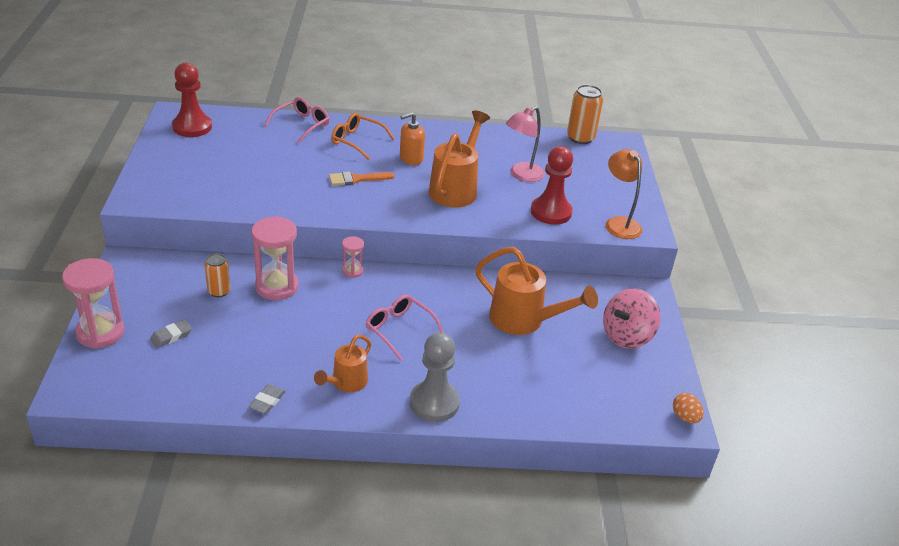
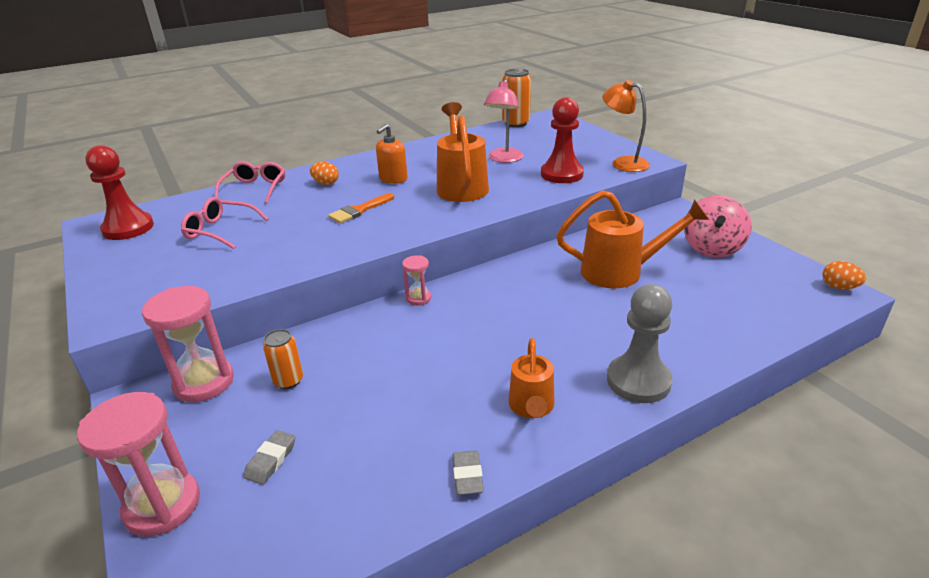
camera: 25 degrees left, 5 degrees down
(277, 287) = (353, 346): pink hourglass -> pink hourglass (204, 382)
(357, 141) = (326, 183): orange glasses -> orange egg
(399, 330) = (523, 329): pink glasses -> pink glasses (220, 231)

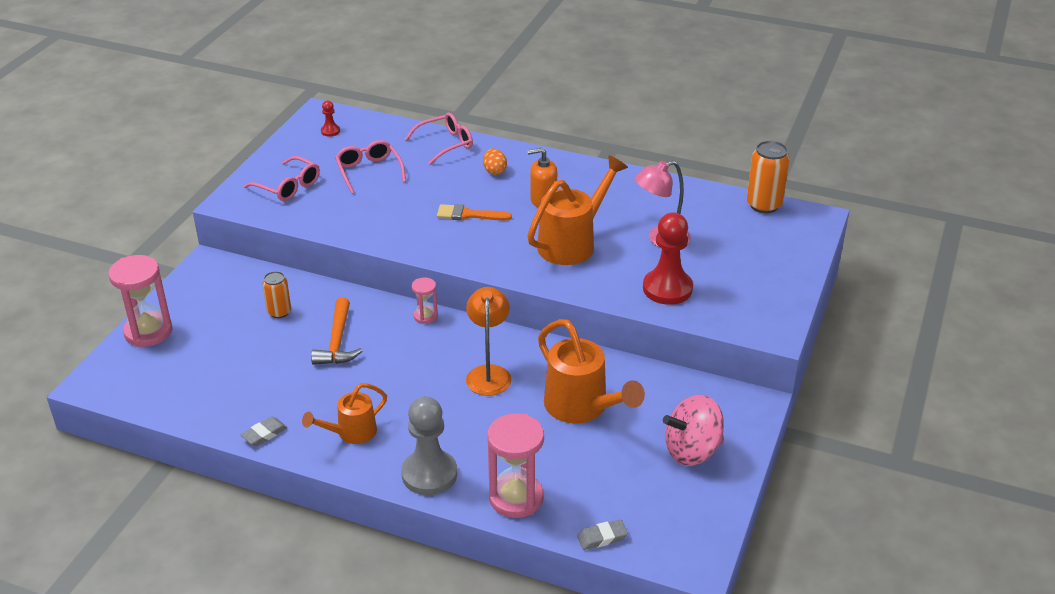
camera: 50 degrees right, 5 degrees up
(128, 228) = (330, 131): red pawn -> red pawn, size x0.45
(156, 277) = (288, 187): none -> pink glasses
(204, 382) = (246, 279): pink hourglass -> pink hourglass (516, 498)
(271, 460) = (210, 349): grey eraser -> grey eraser (602, 537)
(385, 360) = (337, 341): none -> orange hammer
(623, 163) = (743, 316): orange lamp -> orange lamp (489, 373)
(839, 287) = (703, 557): orange egg -> none

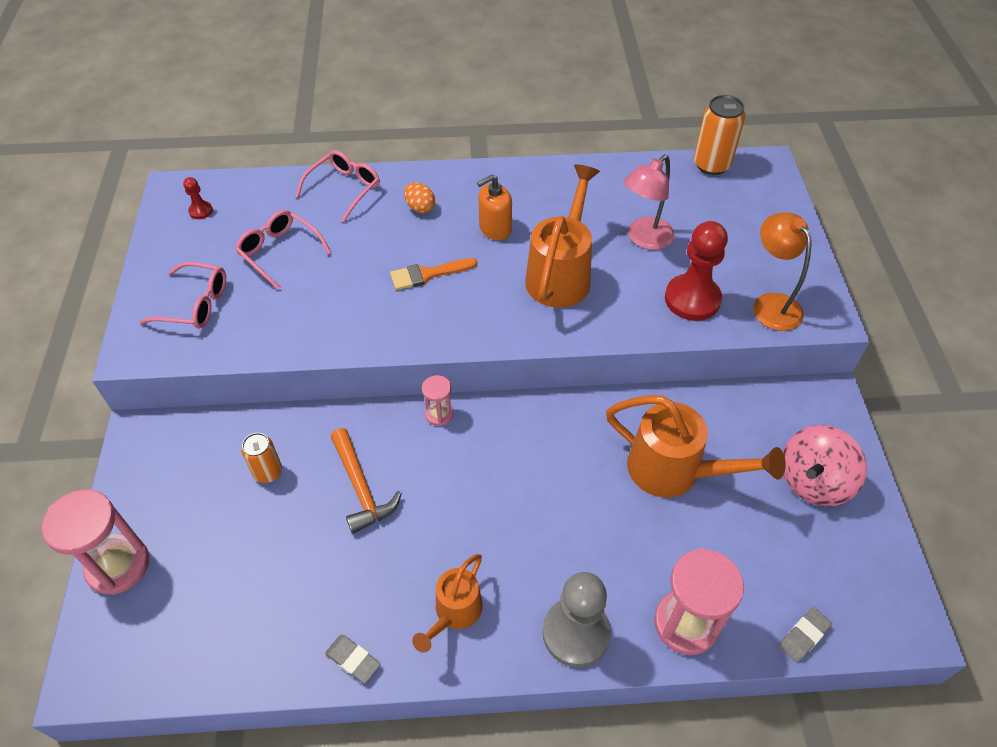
camera: 25 degrees left, 15 degrees up
(264, 434) = (353, 660): grey eraser -> grey eraser turned 75 degrees counterclockwise
(489, 373) = (553, 464): orange lamp -> orange lamp (771, 304)

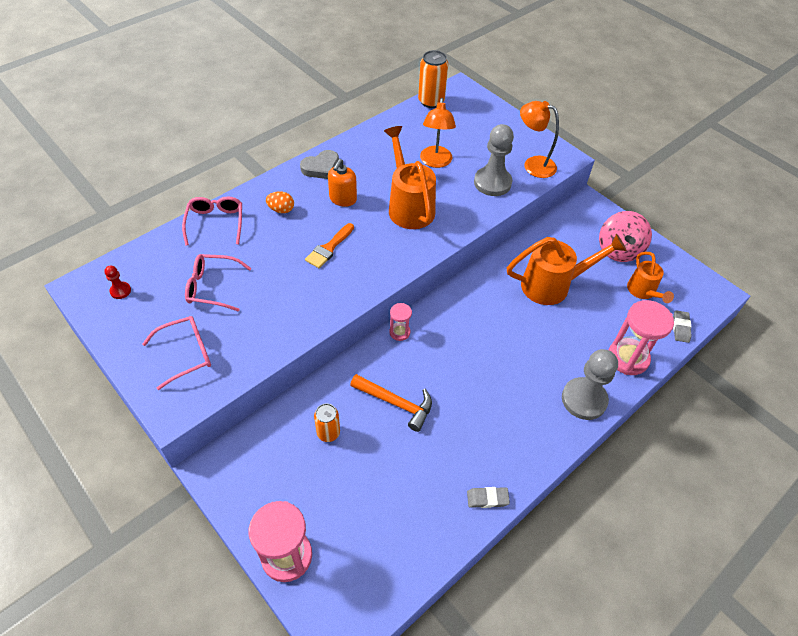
camera: 40 degrees left, 0 degrees up
(454, 613) = (515, 434): orange watering can -> orange watering can (643, 292)
(505, 183) = (321, 168): none -> grey heart
(644, 239) = (435, 162): pink lamp -> orange lamp
(692, 299) = (492, 183): red pawn -> grey pawn

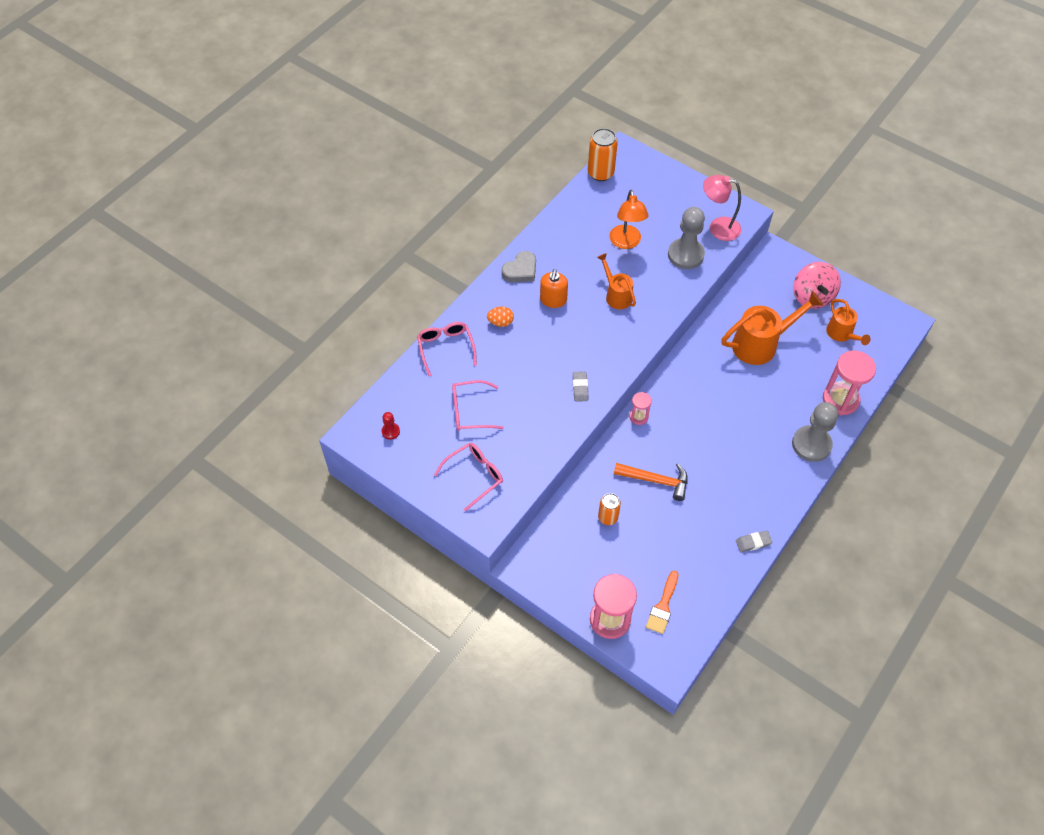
camera: 10 degrees left, 5 degrees up
(329, 248) = (559, 352): orange brush -> orange brush (663, 606)
(409, 206) = (616, 295): orange watering can -> orange watering can, size x0.60
(533, 164) = (718, 227): orange lamp -> pink lamp
(680, 328) = (880, 362): grey eraser -> grey eraser (580, 388)

